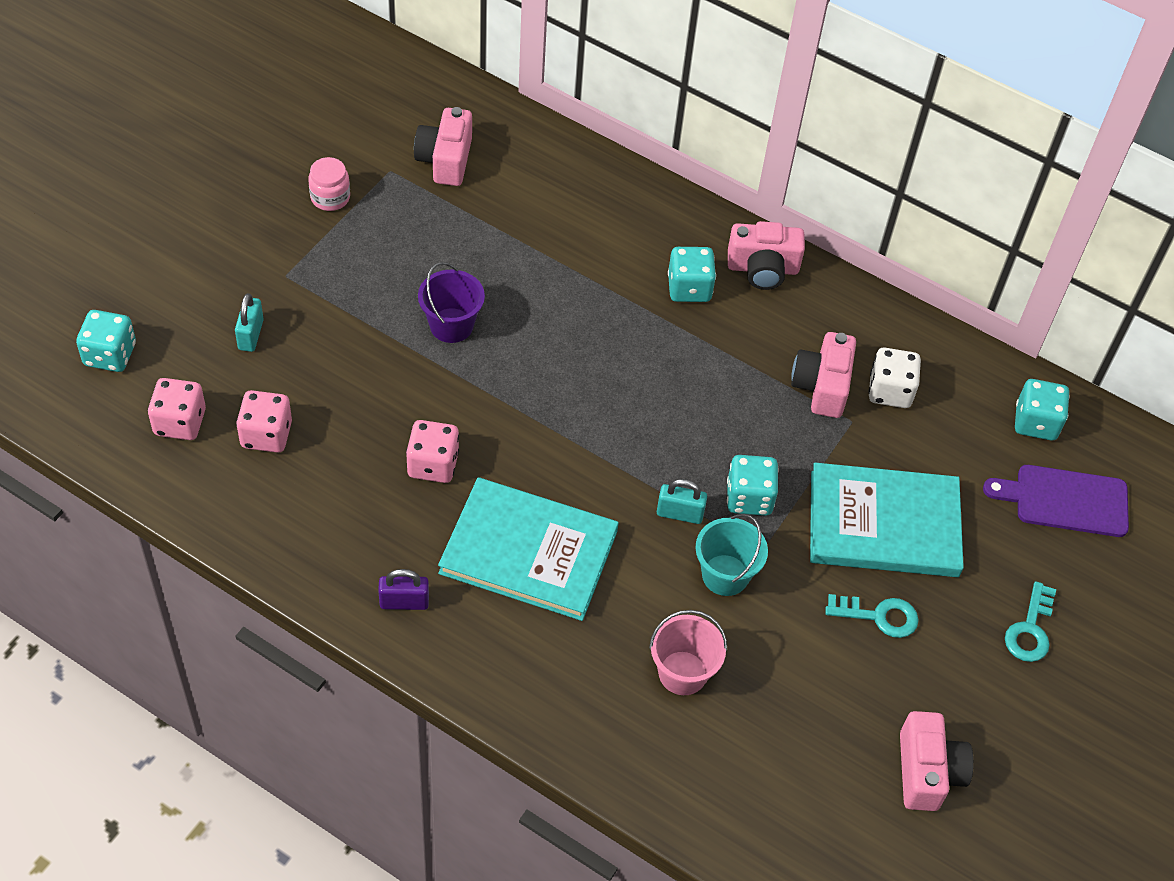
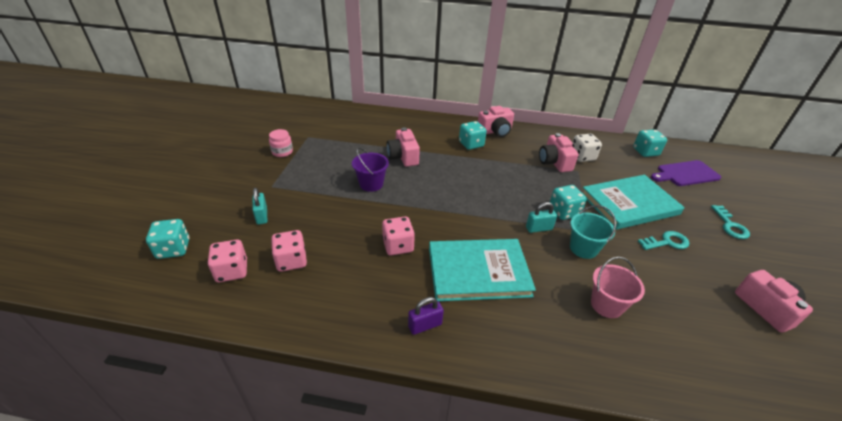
camera: 20 degrees left, 15 degrees down
(445, 160) = (332, 128): pink camera -> pink camera (403, 157)

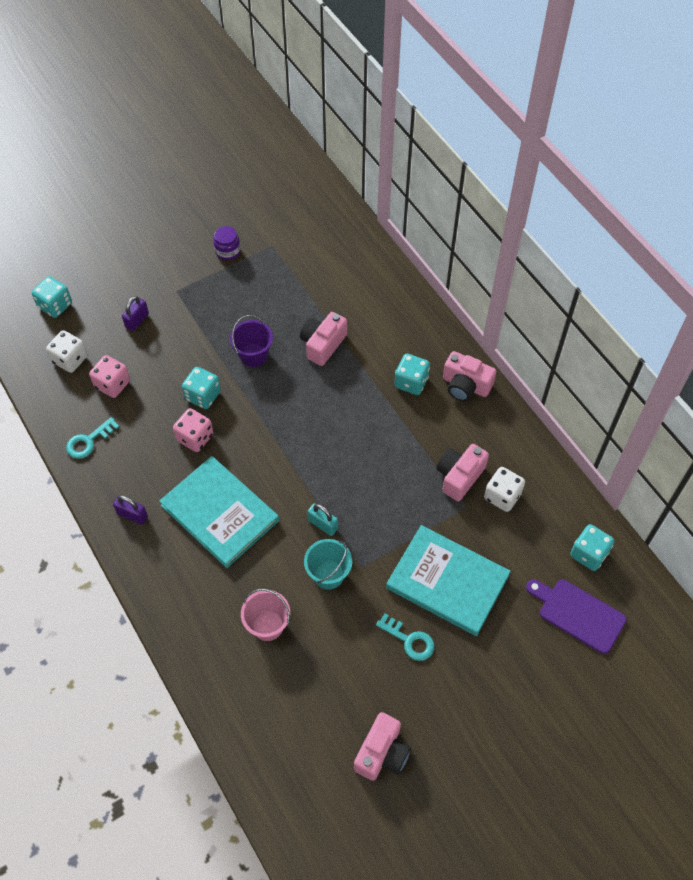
camera: 50 degrees right, 20 degrees up
(232, 271) = (70, 359): pink dice -> white dice
(262, 216) = (137, 320): turquoise padlock -> purple padlock
(282, 152) = (228, 251): pink jar -> purple jar
(564, 212) = (371, 531): turquoise dice -> turquoise dice (203, 395)
(730, 225) = (503, 690): turquoise key -> turquoise key (88, 441)

